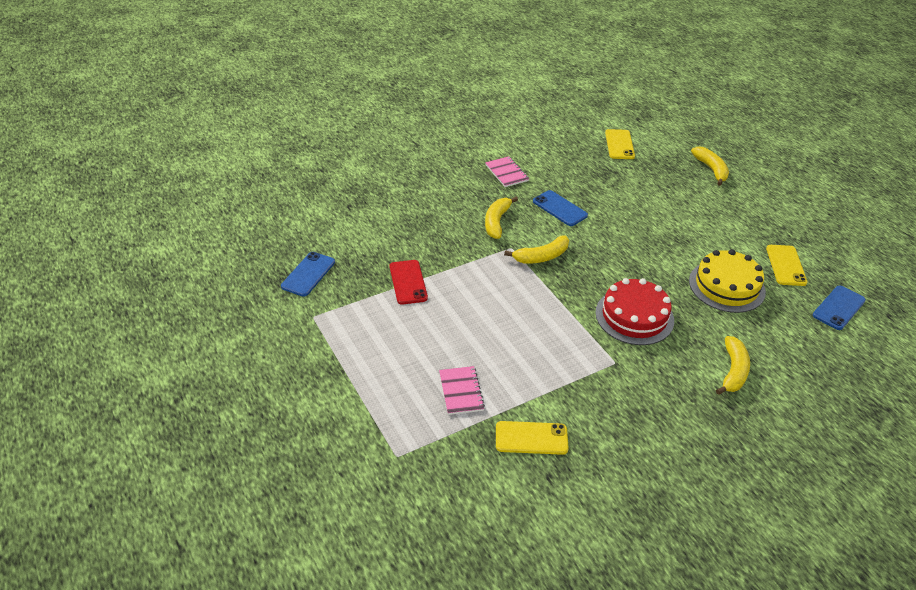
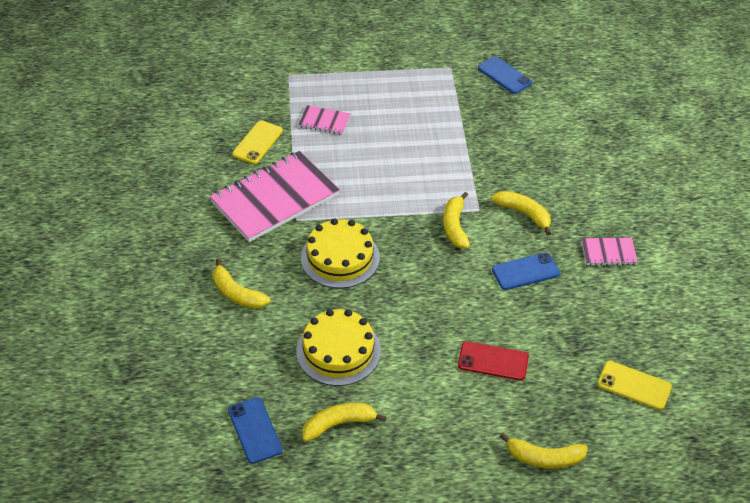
camera: 115 degrees right, 5 degrees up
(408, 282) = (464, 128): red phone -> red phone (493, 361)
(601, 389) = (275, 198): none -> pink notebook
(634, 316) = (340, 258): red cake -> yellow cake
(786, 265) = (339, 424): yellow phone -> yellow banana

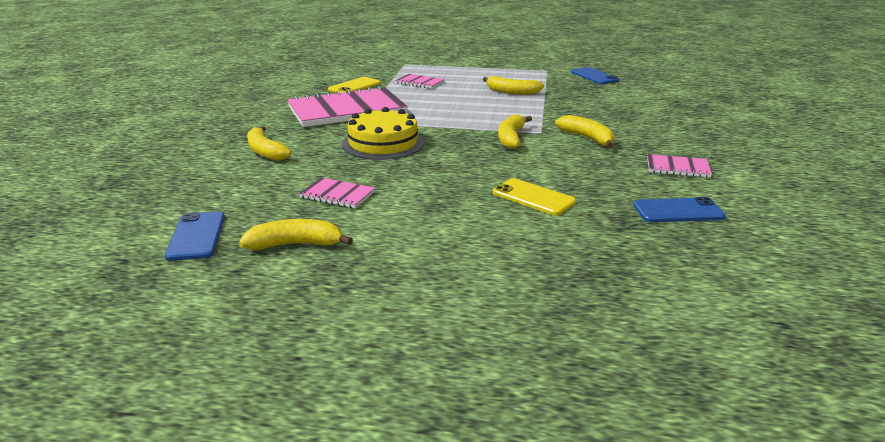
camera: 15 degrees right, 20 degrees down
(338, 351) = (337, 195): yellow cake -> pink notebook
(493, 361) = (512, 222): red phone -> none
(525, 271) = (576, 169): blue phone -> blue phone (678, 211)
(544, 458) = (547, 310): yellow banana -> yellow banana (511, 92)
(634, 385) = (695, 263): yellow phone -> yellow phone (533, 197)

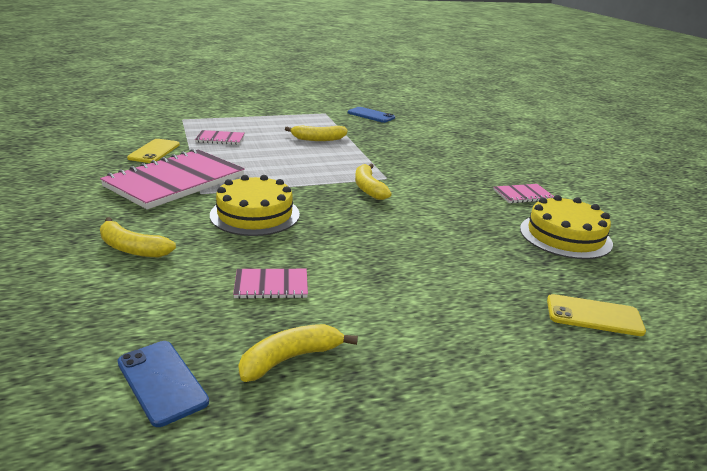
camera: 30 degrees left, 0 degrees up
(533, 197) = (451, 247): yellow phone -> yellow phone (594, 315)
(587, 138) = (430, 178): yellow banana -> none
(678, 211) = (565, 236): blue phone -> yellow cake

